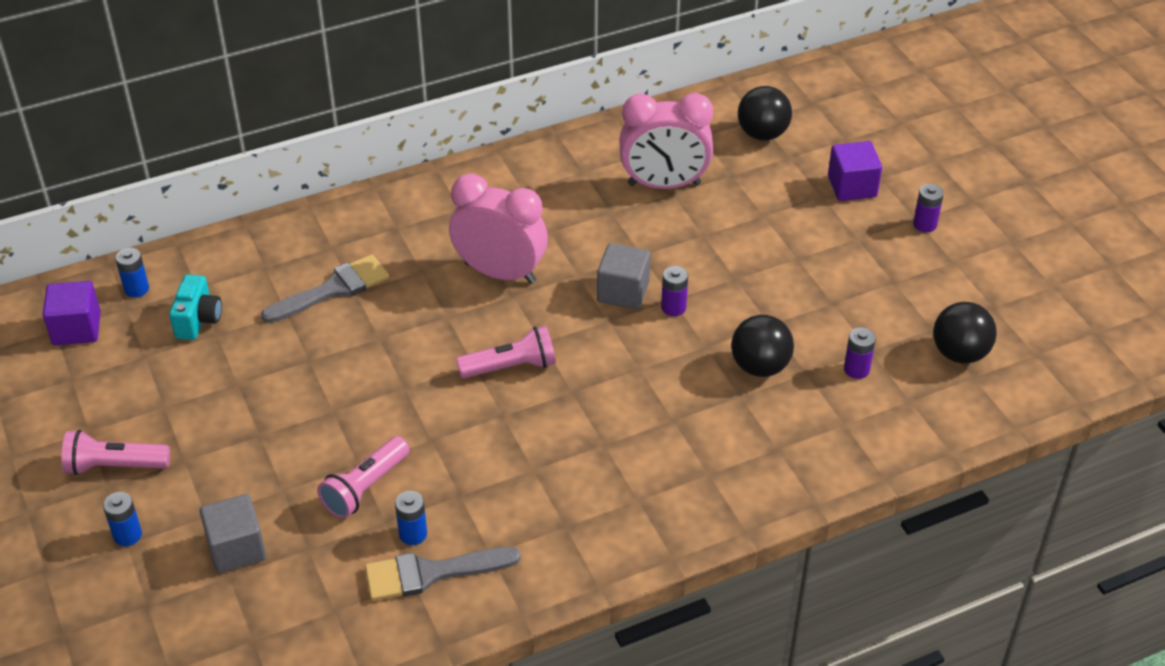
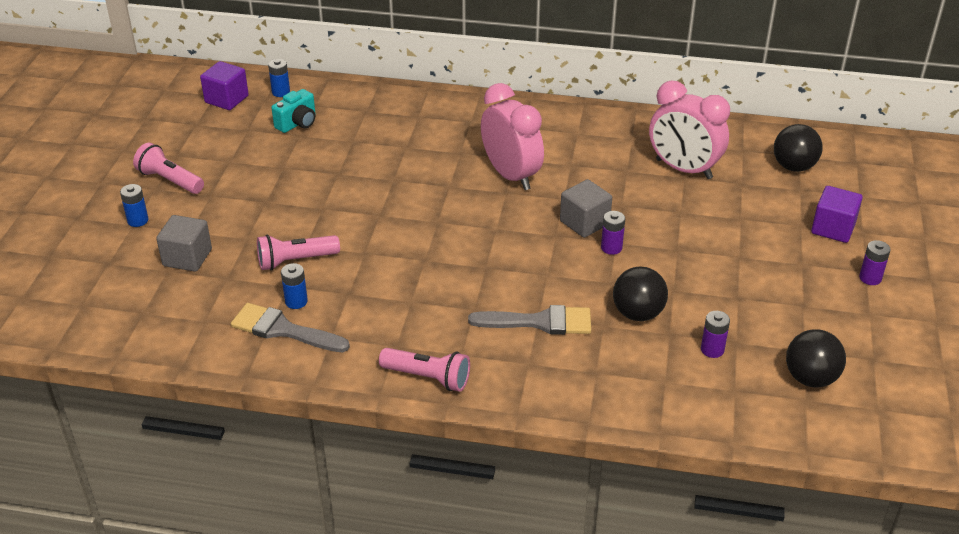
camera: 35 degrees right, 5 degrees down
(333, 289) = (394, 140): grey brush -> grey brush (539, 322)
(511, 367) = (460, 234): pink flashlight -> pink flashlight (428, 378)

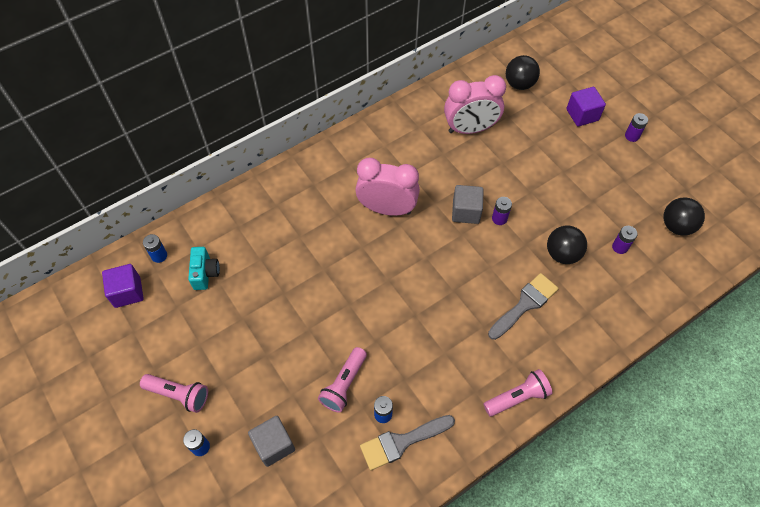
camera: 45 degrees left, 20 degrees up
(170, 180) = (178, 394): pink flashlight -> pink flashlight turned 150 degrees counterclockwise

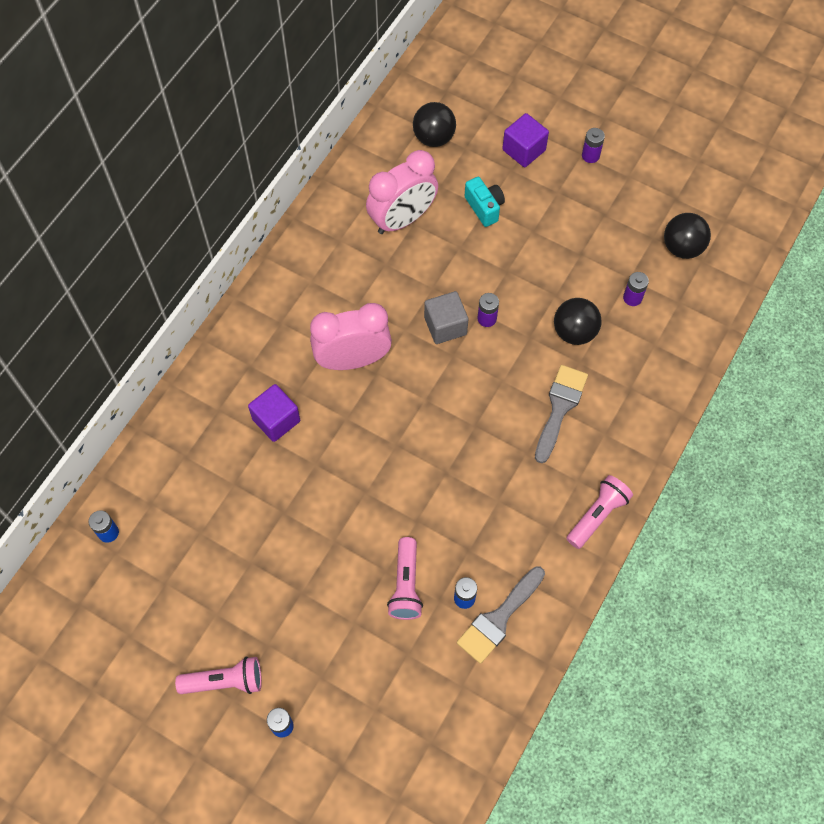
camera: 25 degrees left, 5 degrees up
(127, 292) = (95, 593): purple cube -> purple cube (276, 420)
(205, 273) = (177, 529): turquoise camera -> turquoise camera (484, 207)
(274, 445) = (363, 686): grey cube -> none

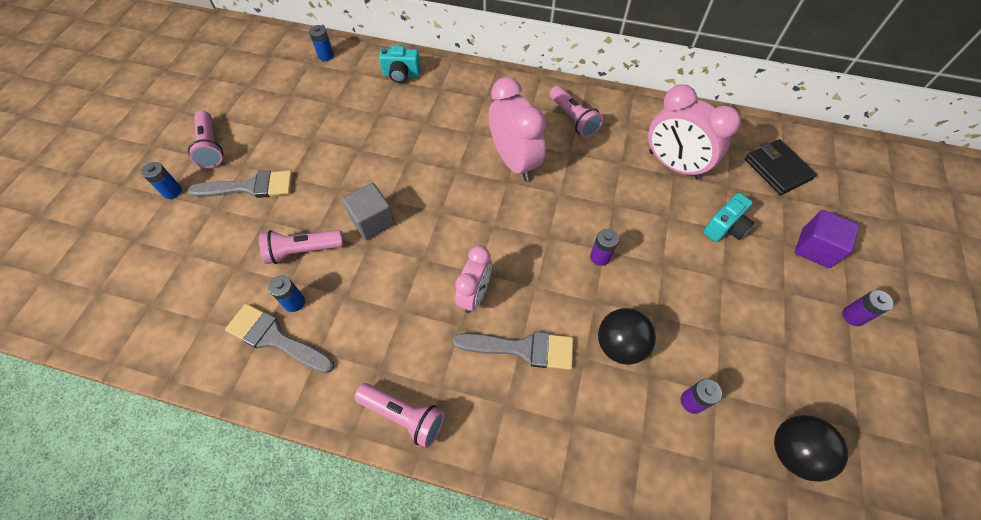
camera: 75 degrees right, 5 degrees down
(178, 448) = (401, 75): none -> turquoise camera
(276, 420) = (441, 125): purple cube -> none
(303, 636) = (250, 187): none -> grey brush
(312, 287) = (573, 119): none -> pink flashlight
(434, 137) = (777, 169): black ball -> black wallet
(445, 326) = (577, 223): grey cube -> grey cube (373, 221)
(498, 434) = (474, 295): none -> pink clock

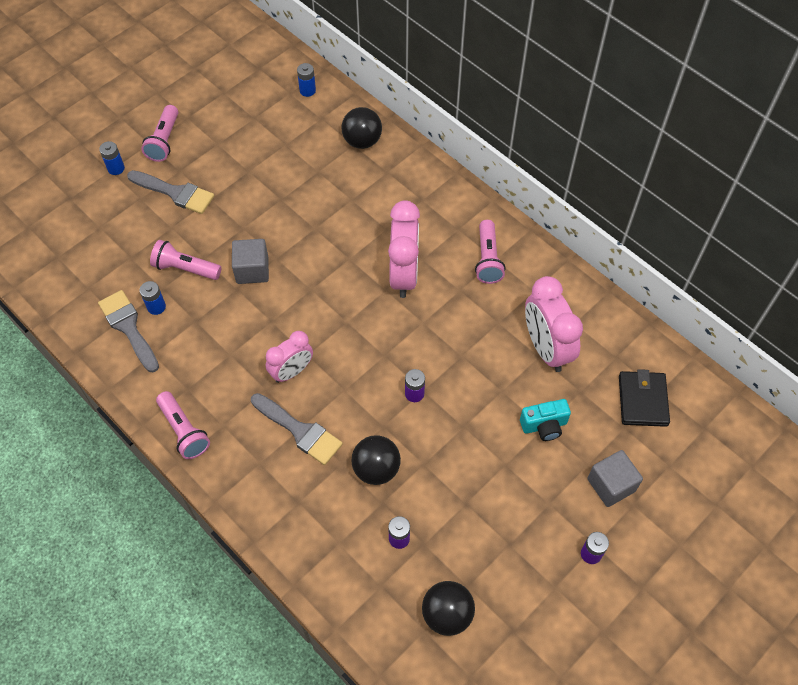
camera: 30 degrees right, 0 degrees up
(401, 75) = (362, 141): turquoise camera -> black ball
(815, 248) = (611, 485): purple cube -> grey cube

